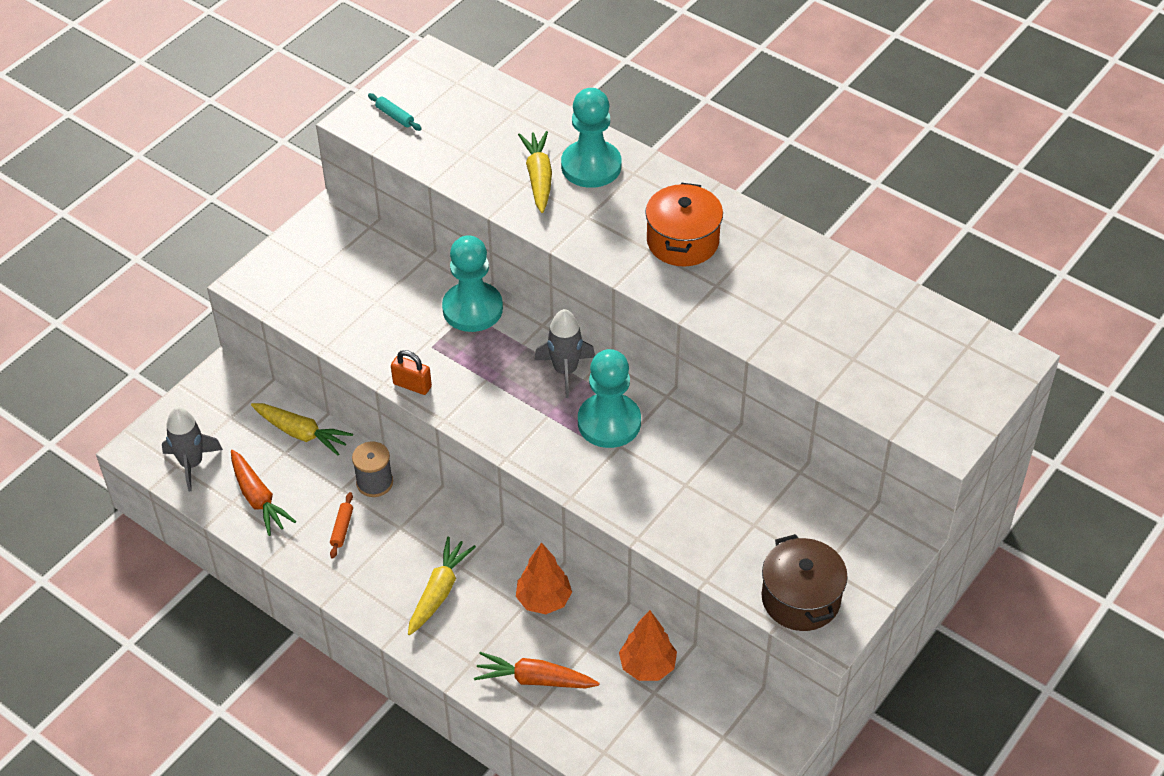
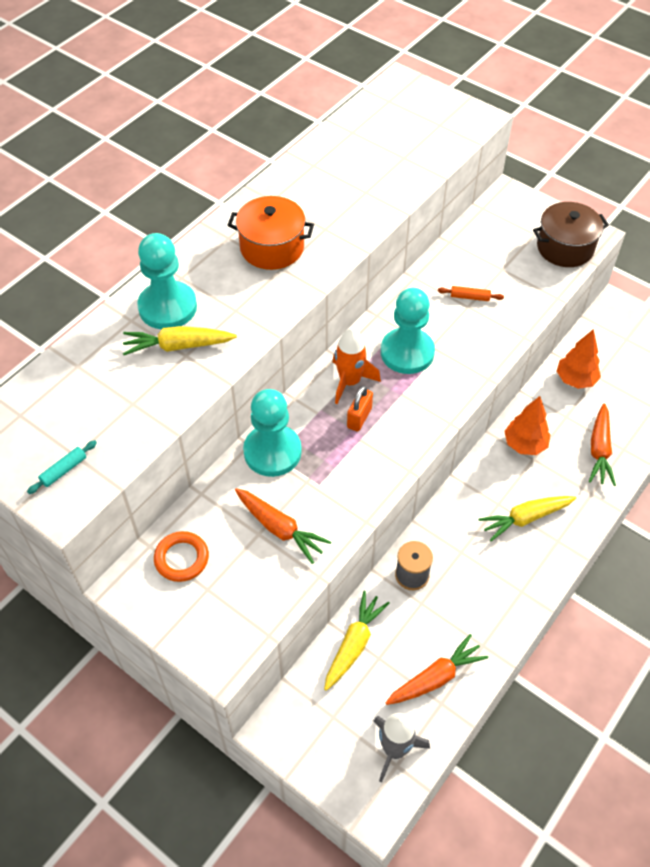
camera: 90 degrees left, 5 degrees up
(342, 528) = (466, 599): orange rolling pin -> orange rolling pin (470, 297)
(354, 249) = (181, 558): none -> orange ring
(381, 317) = (280, 529): none -> orange carrot
(412, 385) = (368, 498): orange padlock -> orange padlock (359, 418)
(439, 591) = (525, 518): yellow carrot -> yellow carrot turned 45 degrees counterclockwise
(565, 371) = (350, 382): grey rocket -> orange rocket

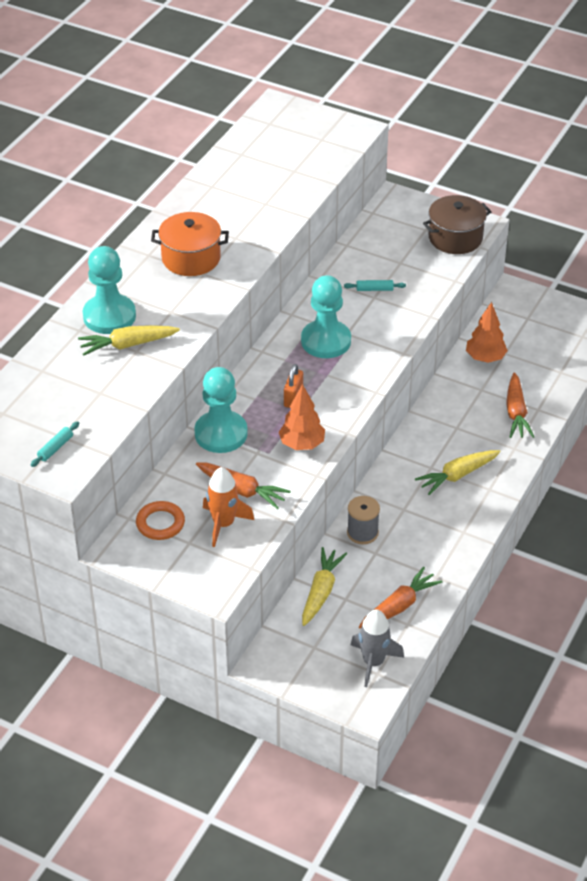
camera: 10 degrees left, 10 degrees down
(350, 382) = (278, 370): orange rocket -> orange rocket (223, 524)
(470, 297) = (374, 289): orange rolling pin -> turquoise rolling pin
(524, 444) = (447, 417): orange tree -> orange tree (302, 444)

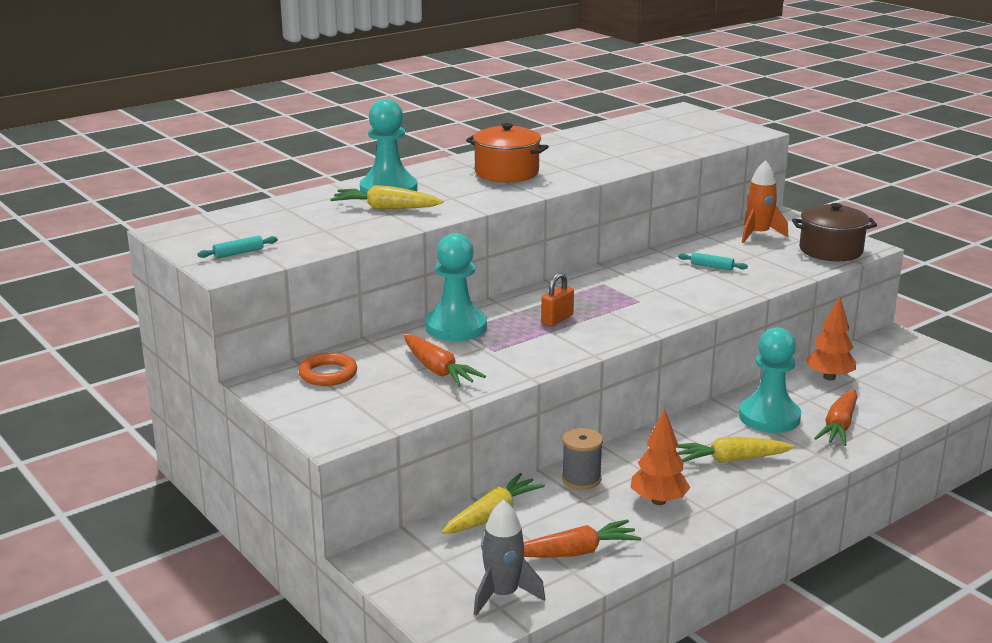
camera: 25 degrees right, 20 degrees down
(223, 524) = (393, 390): orange rocket -> orange rocket (758, 234)
(302, 444) = (536, 352): orange tree -> orange tree (658, 501)
(326, 341) = (628, 289): turquoise pawn -> turquoise pawn (769, 417)

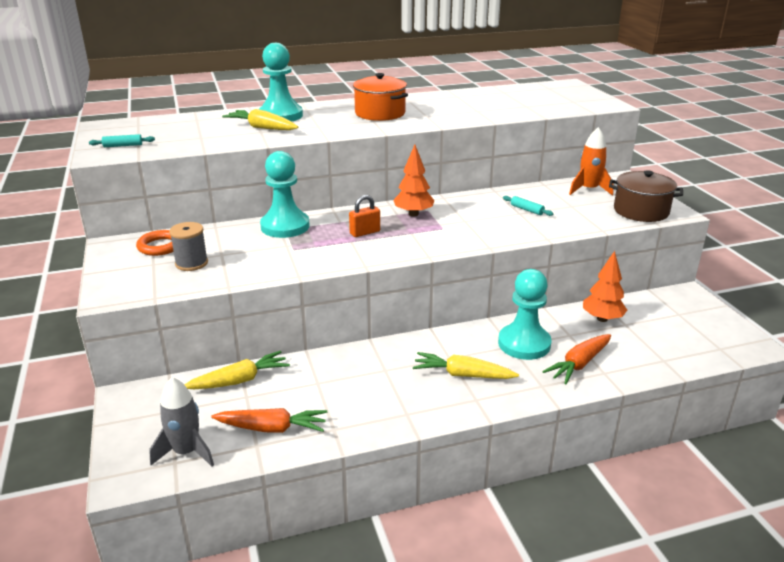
camera: 20 degrees right, 5 degrees up
(438, 370) = (237, 257): orange carrot -> none
(581, 479) = (330, 365): grey spool -> grey spool (191, 263)
(658, 501) = (374, 398): orange tree -> orange tree (413, 214)

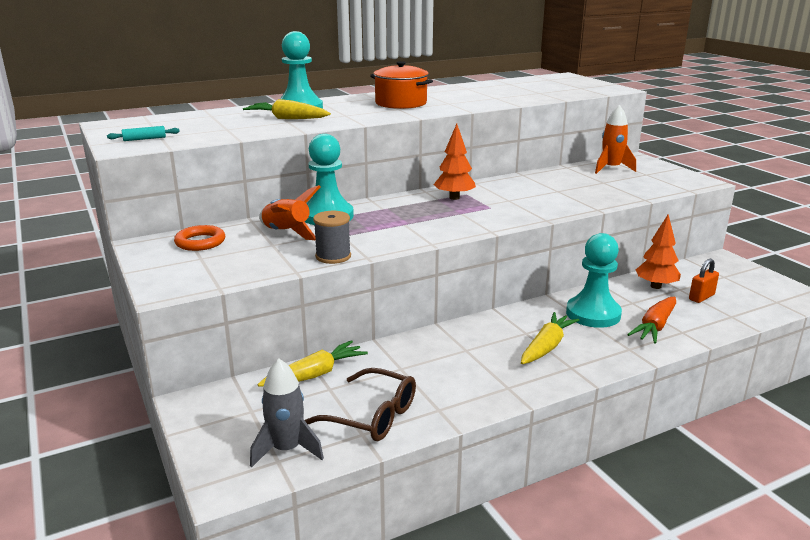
camera: 10 degrees left, 5 degrees down
(191, 263) = (244, 254): grey spool -> grey spool (333, 256)
(239, 243) = (287, 233): none -> orange rocket
(272, 428) = (372, 416): orange carrot -> brown glasses
(365, 232) = (414, 216): orange padlock -> orange padlock (701, 297)
(462, 375) = (547, 346): yellow carrot -> yellow carrot turned 120 degrees clockwise
(527, 210) = (563, 188): turquoise rolling pin -> none
(641, 211) = (670, 182): brown pot -> none

